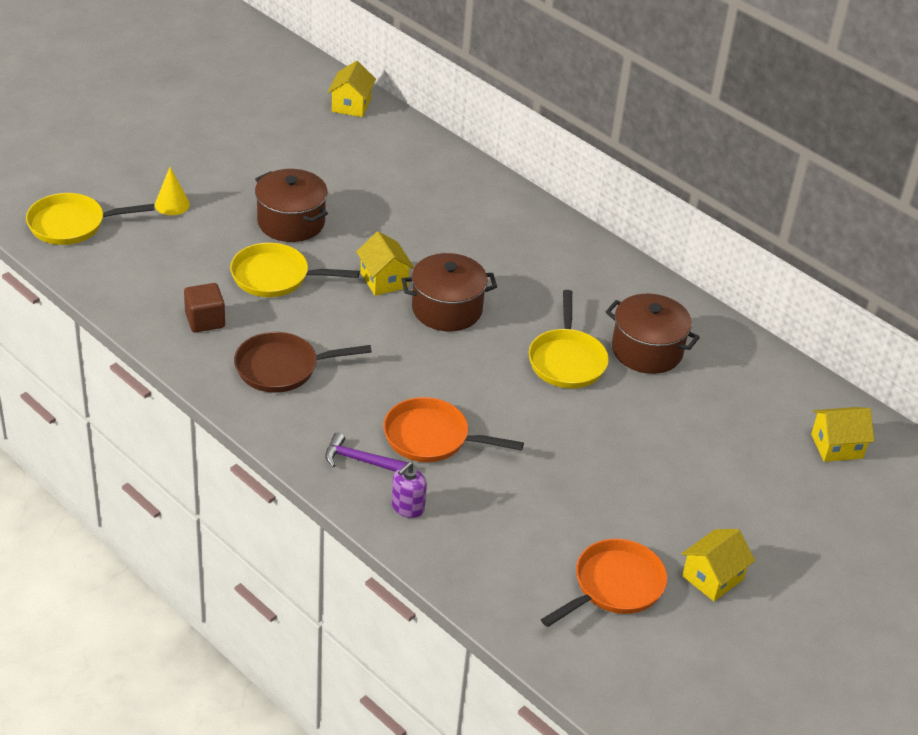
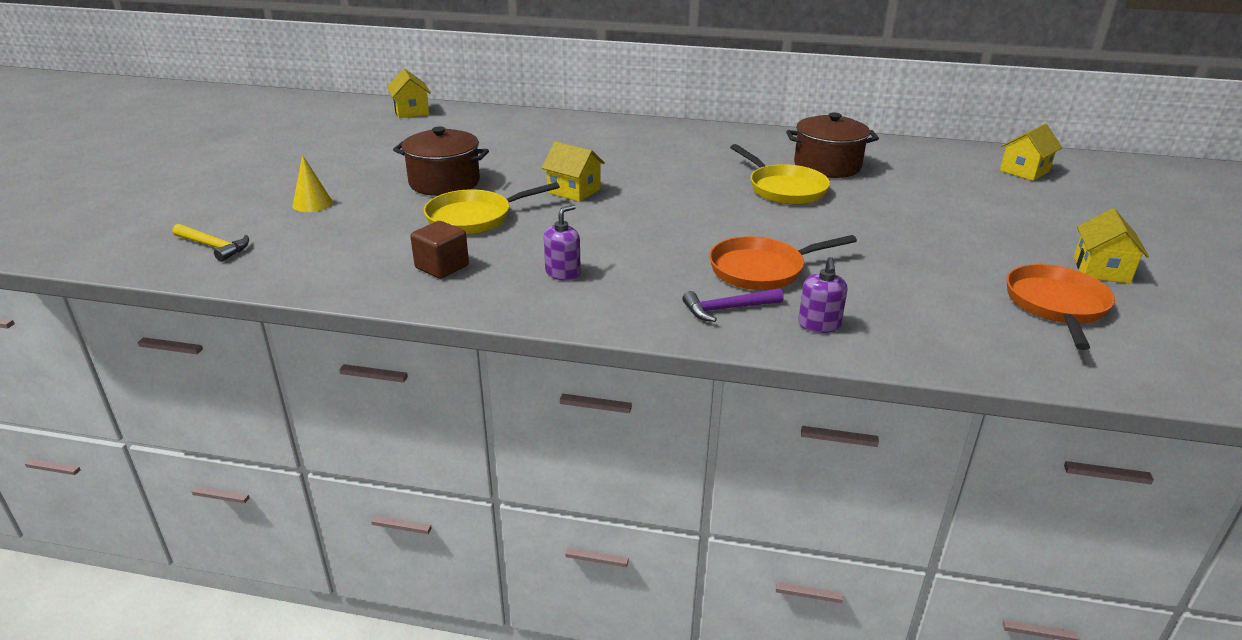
camera: 30 degrees left, 10 degrees down
(72, 225) = (214, 246): yellow pan -> yellow hammer
(282, 368) = (563, 273): brown pan -> purple soap dispenser
(447, 309) = (650, 191): brown pot -> none

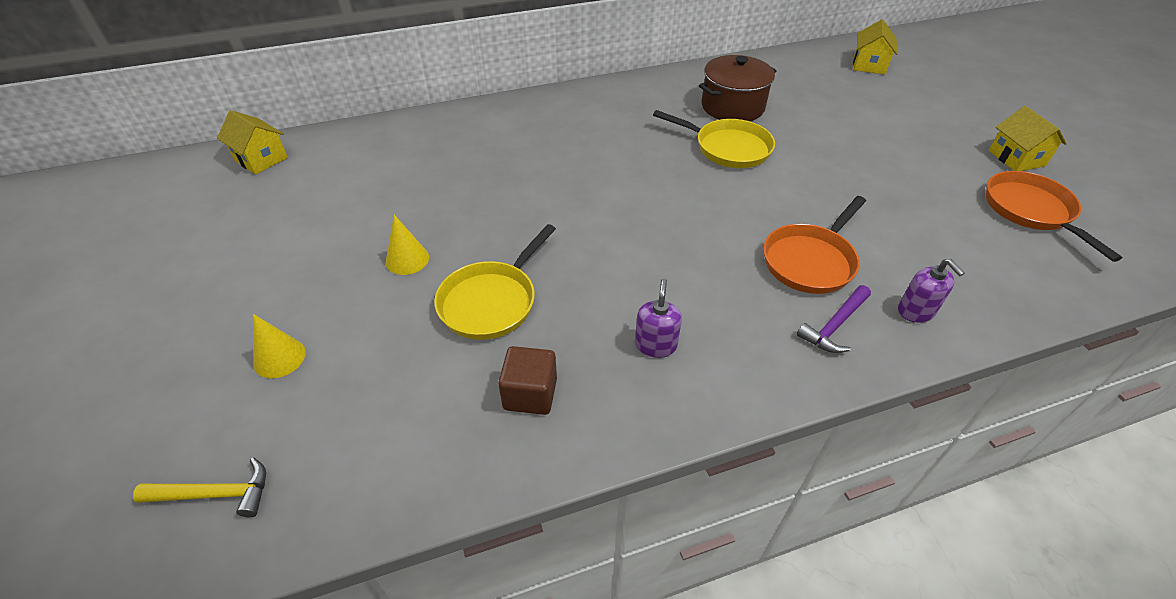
camera: 30 degrees left, 15 degrees up
(444, 182) = (407, 259): brown pot -> yellow cone
(574, 191) = (553, 220): yellow house -> none

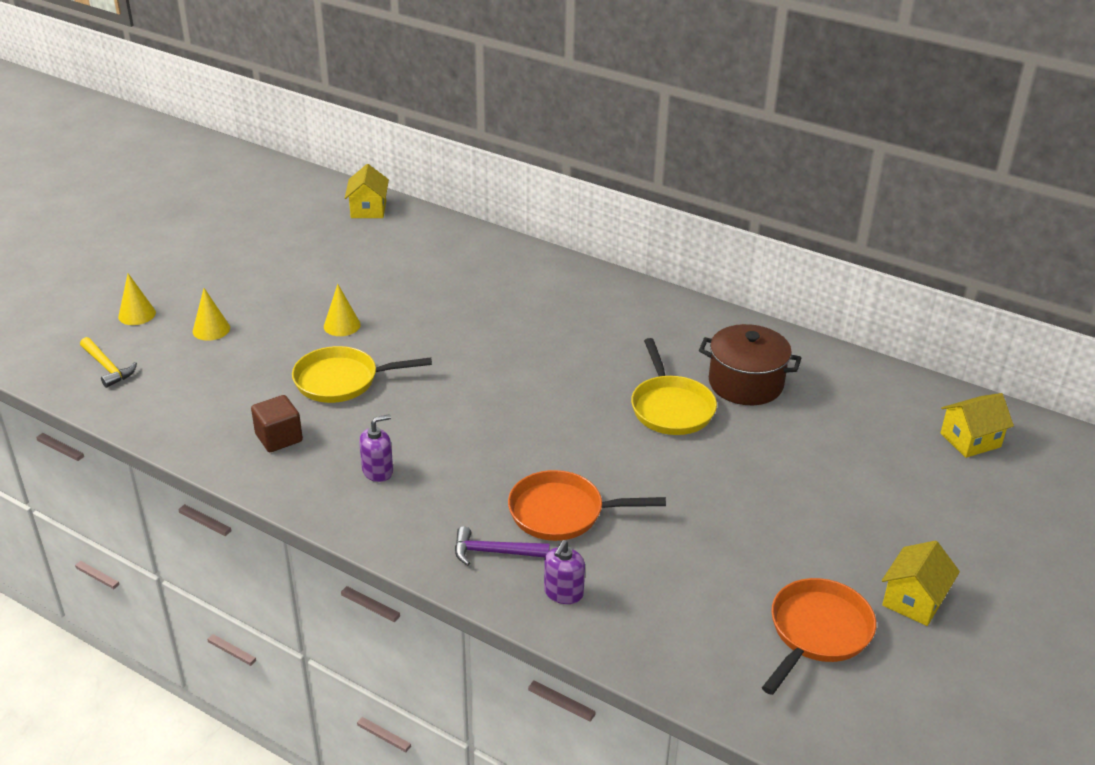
camera: 50 degrees right, 10 degrees down
(156, 411) = (137, 314): none -> yellow cone

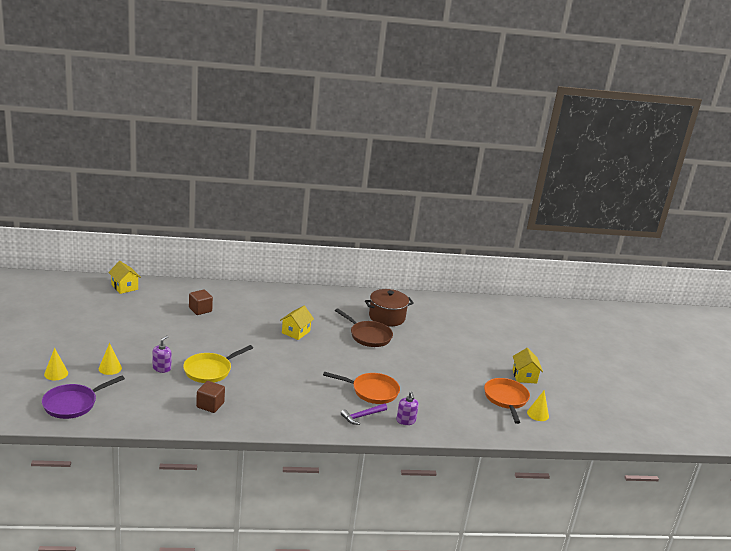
camera: 40 degrees left, 10 degrees down
(107, 367) = (73, 404): yellow hammer -> purple pan
(342, 325) = (179, 346): yellow cone -> yellow cone (538, 414)
(378, 471) = (274, 403): purple soap dispenser -> purple soap dispenser (162, 368)
(437, 276) = (200, 310): none -> brown cube
(562, 513) = (371, 391): orange pan -> orange pan turned 135 degrees counterclockwise
(671, 407) = (368, 336): yellow pan -> brown pan
(970, 440) = (486, 314): yellow house -> yellow house (295, 332)

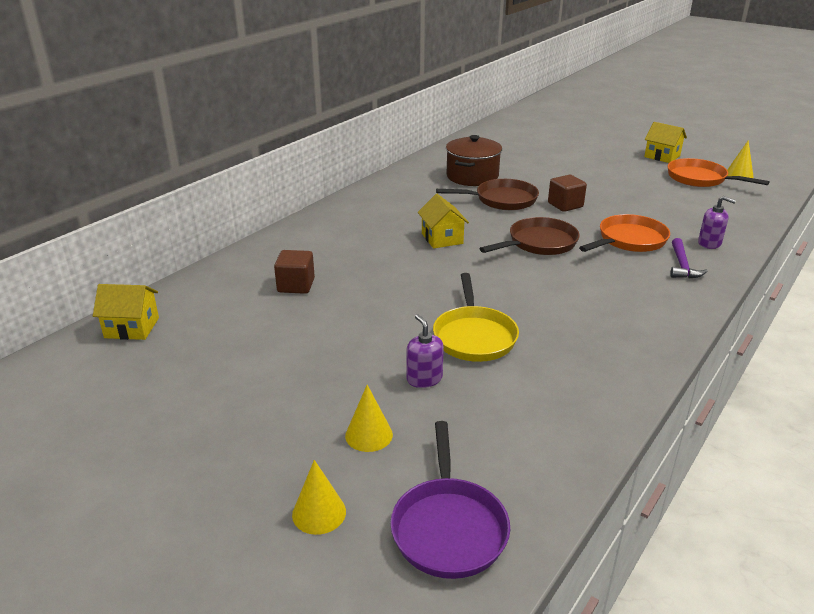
camera: 45 degrees left, 5 degrees up
(210, 405) = (572, 370): brown cube -> brown cube (565, 205)
(329, 362) = (539, 243): none -> brown pan

